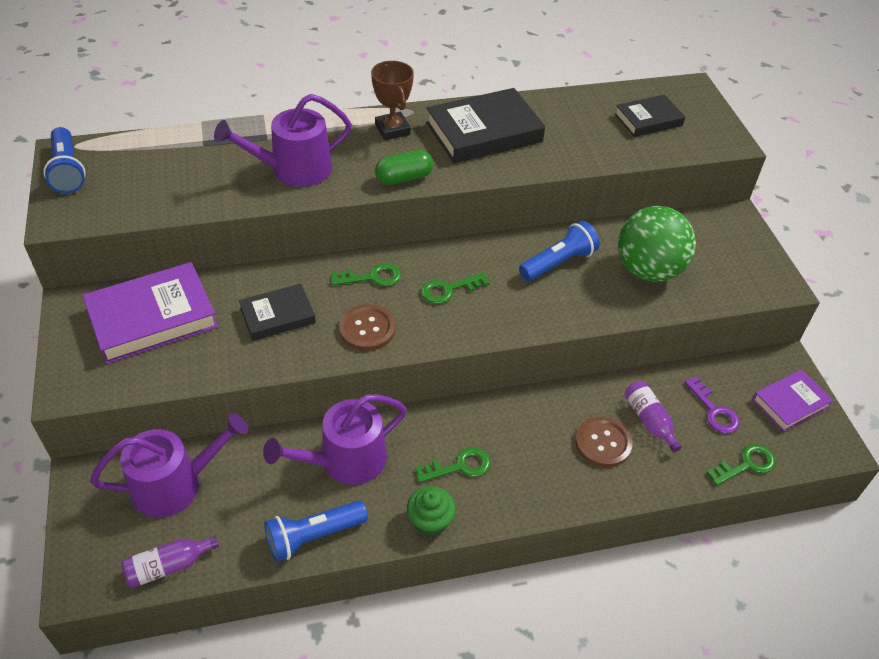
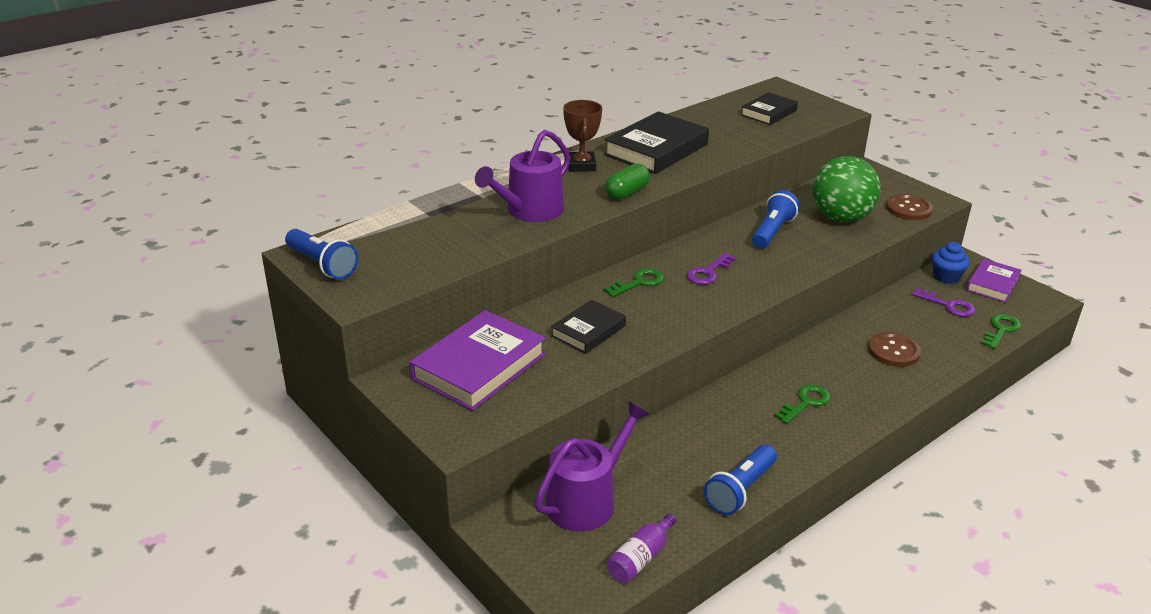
camera: 25 degrees left, 15 degrees down
(346, 460) = (713, 431): purple watering can -> none
(367, 329) = (671, 316): brown button -> brown button (908, 209)
(392, 130) = (581, 165): brown trophy -> brown trophy turned 45 degrees clockwise
(430, 521) = (820, 446): green cupcake -> none
(448, 289) = (708, 272): green key -> purple key
(649, 420) = (911, 326): purple bottle -> none
(744, 374) = (946, 277): none -> blue cupcake

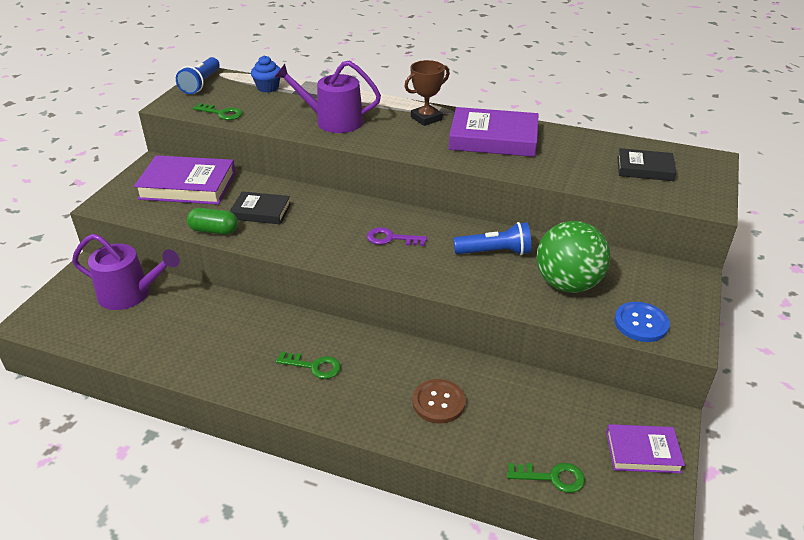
camera: 60 degrees right, 5 degrees up
(627, 193) = (402, 147): green capsule -> green capsule (214, 230)
(639, 282) = (345, 212): green key -> green key (221, 113)
(641, 558) = (81, 336): purple bottle -> none
(656, 149) = (493, 138): black book -> purple book
(740, 490) = (177, 362): blue flashlight -> none
(908, 209) = (641, 323): brown button -> blue button
(946, 277) = (617, 410): blue cupcake -> blue cupcake (268, 88)
(948, 305) = (560, 424): purple key -> none

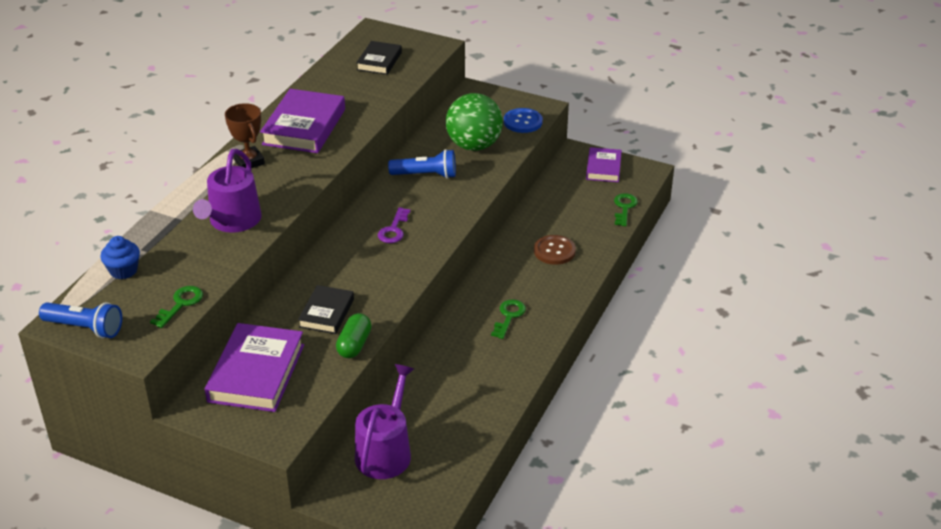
camera: 85 degrees left, 0 degrees up
(494, 252) = (426, 175): blue flashlight -> blue flashlight turned 90 degrees clockwise

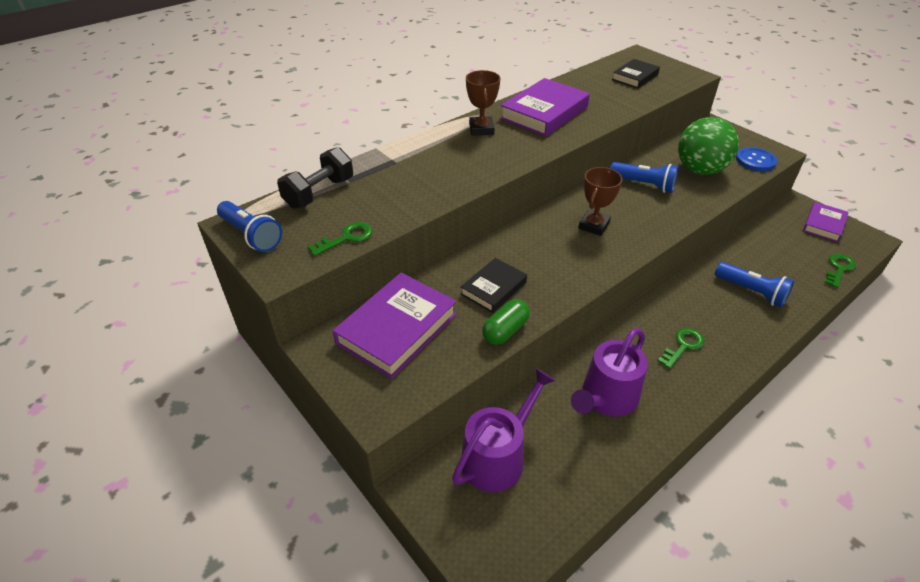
camera: 25 degrees right, 5 degrees up
(123, 271) = (319, 193): blue cupcake -> black dumbbell
(232, 221) = (438, 175): purple watering can -> purple watering can (606, 398)
(394, 229) = (593, 226): purple key -> brown trophy
(554, 251) = (751, 292): brown button -> blue flashlight

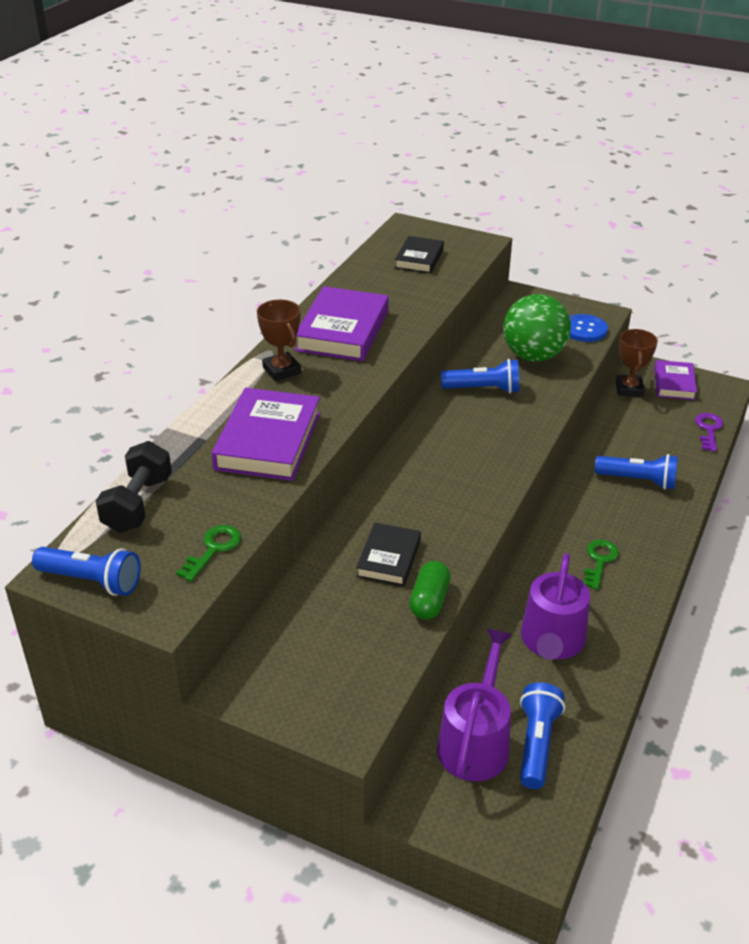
camera: 25 degrees left, 5 degrees down
(397, 328) = (309, 638): purple book -> purple book (268, 441)
(547, 478) = (536, 743): none -> blue flashlight
(593, 226) = (456, 453): brown trophy -> brown trophy (629, 389)
(839, 269) = (708, 430): green key -> purple key

